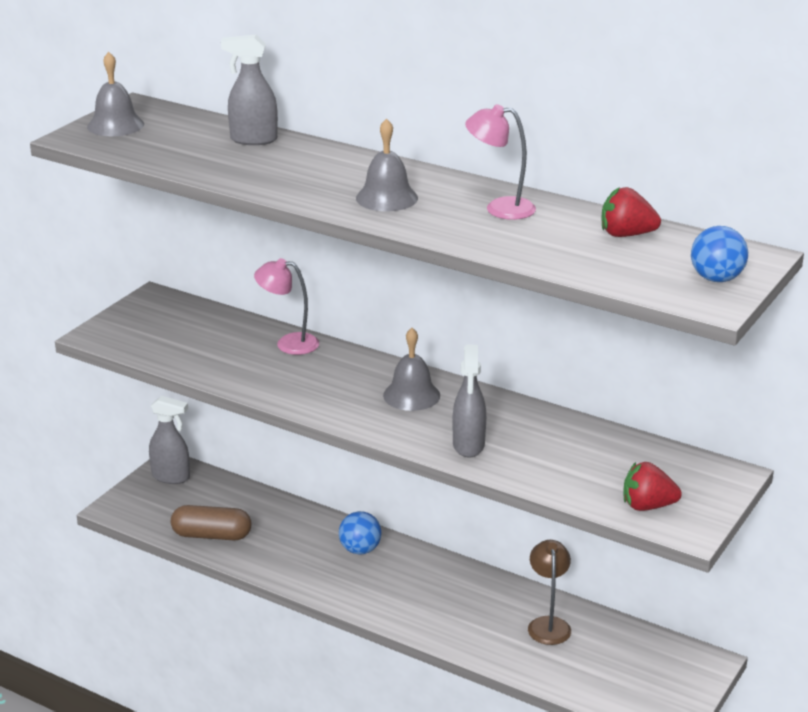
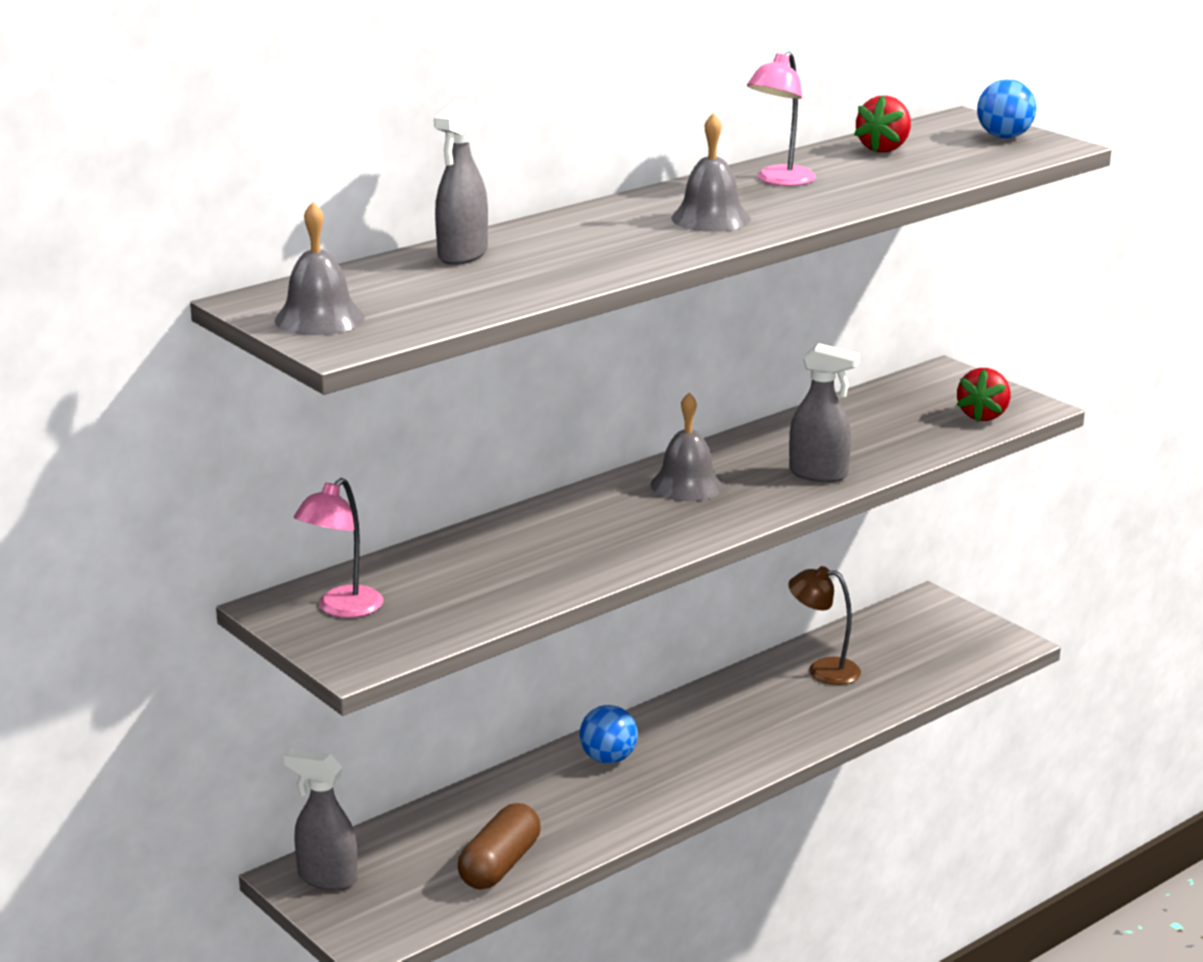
camera: 70 degrees left, 5 degrees down
(171, 477) = (327, 878): grey spray bottle -> grey spray bottle turned 105 degrees counterclockwise
(288, 343) = (499, 535): pink lamp -> pink lamp (342, 609)

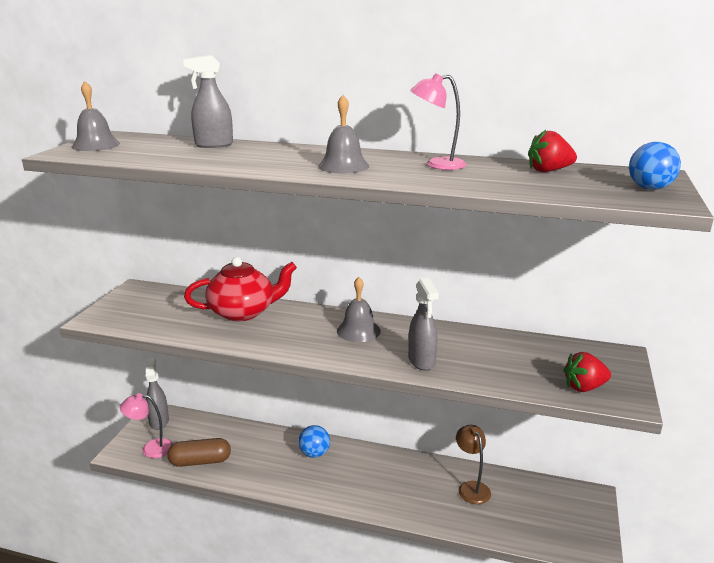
camera: 55 degrees right, 0 degrees up
(342, 609) = (143, 300): pink lamp -> pink lamp (151, 448)
(511, 543) = (243, 312): none -> red teapot

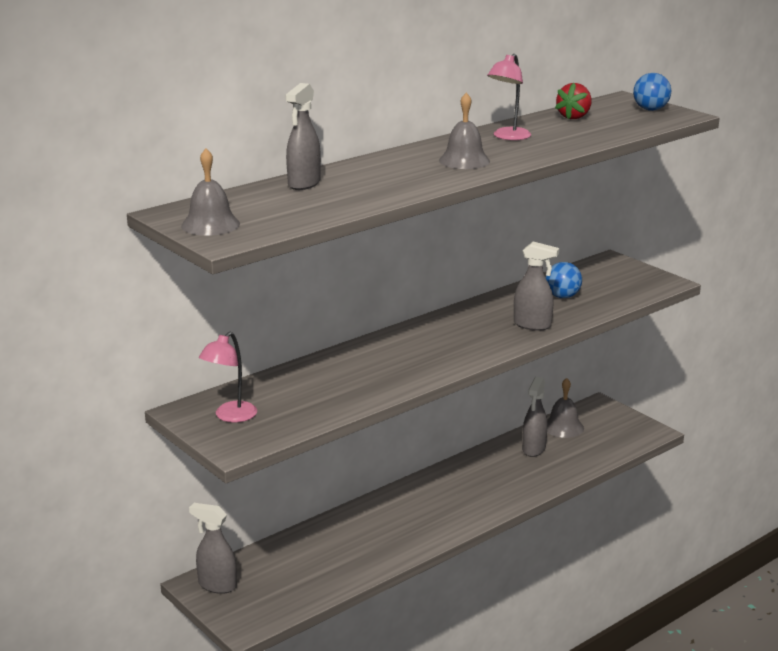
camera: 55 degrees left, 0 degrees up
(151, 448) = (264, 603): pink lamp -> pink lamp (230, 416)
(200, 461) = (328, 577): brown capsule -> none
(243, 312) = (335, 370): red teapot -> none
(314, 453) = (397, 507): blue ball -> blue ball (562, 296)
(358, 331) = (448, 332): grey bell -> grey bell (563, 427)
(471, 487) = (533, 449): brown lamp -> grey spray bottle
(584, 387) = (636, 288): red strawberry -> none

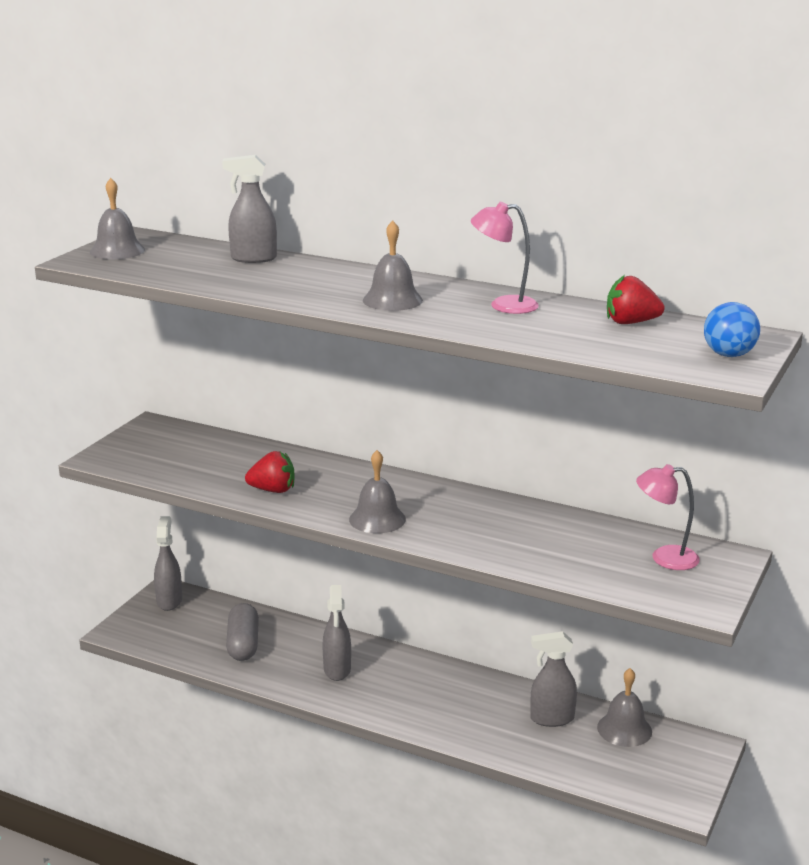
camera: 65 degrees right, 0 degrees up
(230, 416) = (154, 443): pink lamp -> pink lamp (664, 558)
(328, 559) = (243, 644): none -> grey capsule
(382, 380) = (273, 490): none -> red strawberry
(469, 351) = (377, 519): none -> grey bell
(532, 325) = (477, 541): grey spray bottle -> grey spray bottle (337, 670)
(562, 296) = (578, 544): blue ball -> none

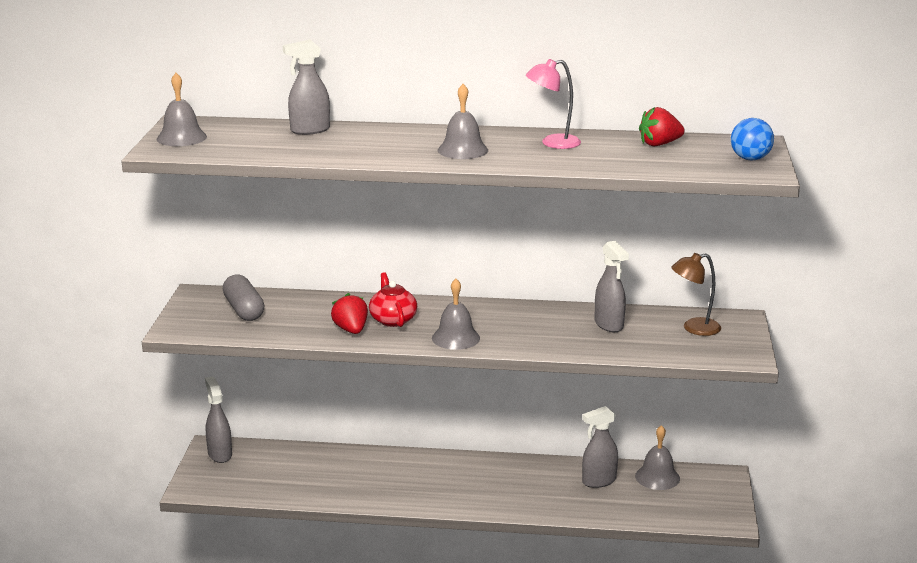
camera: 20 degrees left, 0 degrees up
(243, 644) = (311, 476): grey capsule -> grey capsule (244, 310)
(273, 490) = (351, 330): red strawberry -> red strawberry turned 90 degrees counterclockwise
(325, 486) = (392, 320): none -> red teapot
(337, 670) = (405, 480): grey spray bottle -> grey spray bottle (609, 325)
(664, 558) = (694, 328): pink lamp -> brown lamp

